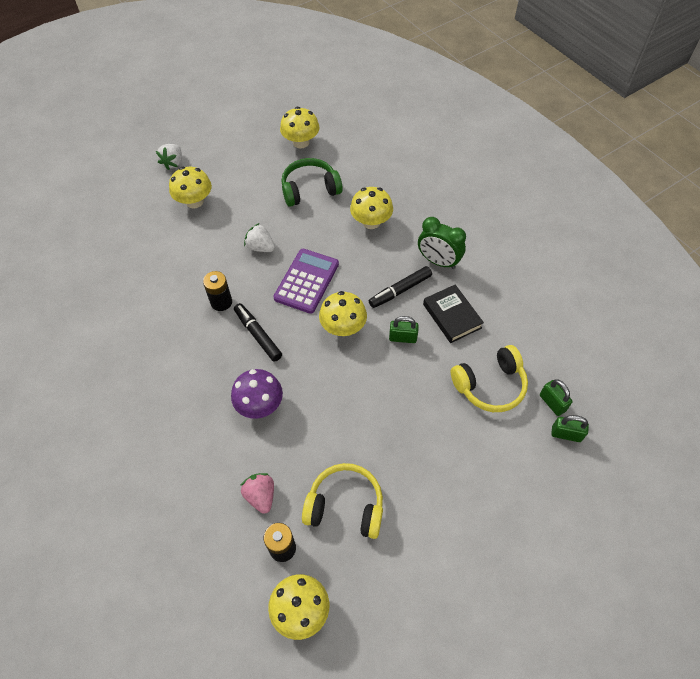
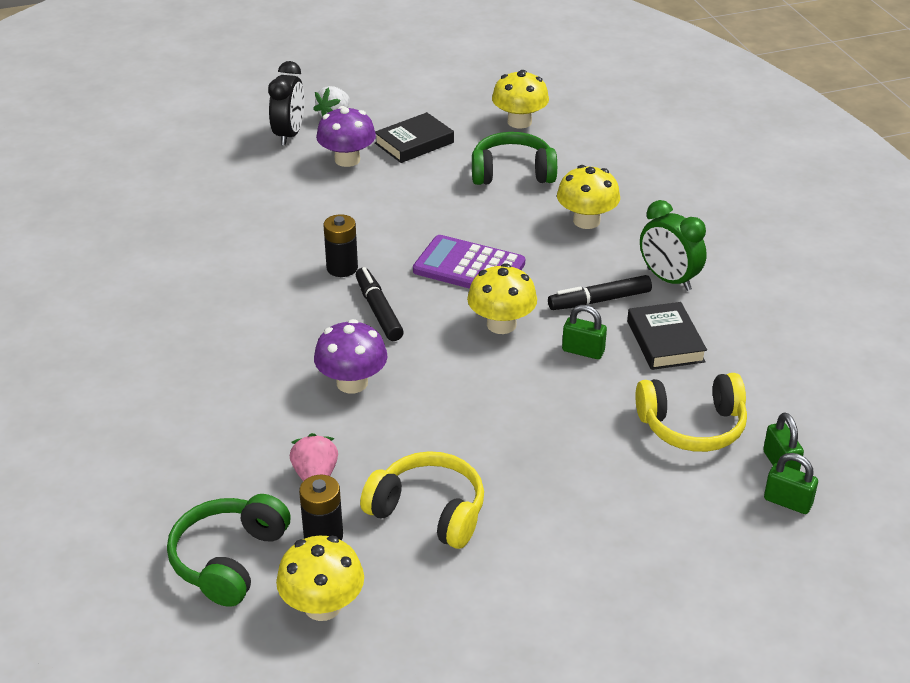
camera: 15 degrees right, 20 degrees down
(147, 187) = (289, 135): none -> black clock
(194, 201) = (347, 160): yellow mushroom -> purple mushroom
(225, 588) = (229, 560): none -> green headphones
(236, 176) = (414, 143): none -> black book
(260, 247) = (419, 221): white strawberry -> none
(306, 281) = (469, 267): purple calculator -> purple calculator turned 105 degrees counterclockwise

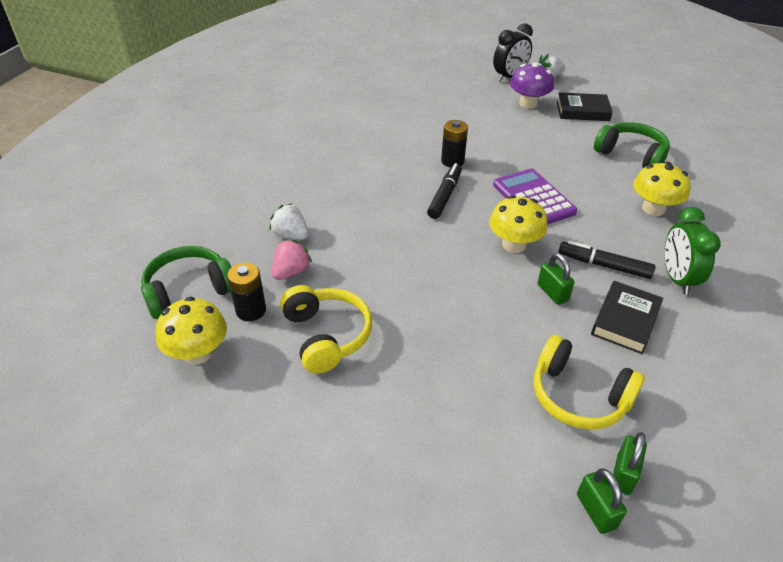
camera: 40 degrees right, 5 degrees up
(265, 441) = (291, 235): none -> white strawberry
(352, 383) = (378, 229): purple mushroom -> none
(519, 122) = (672, 127): yellow mushroom -> none

